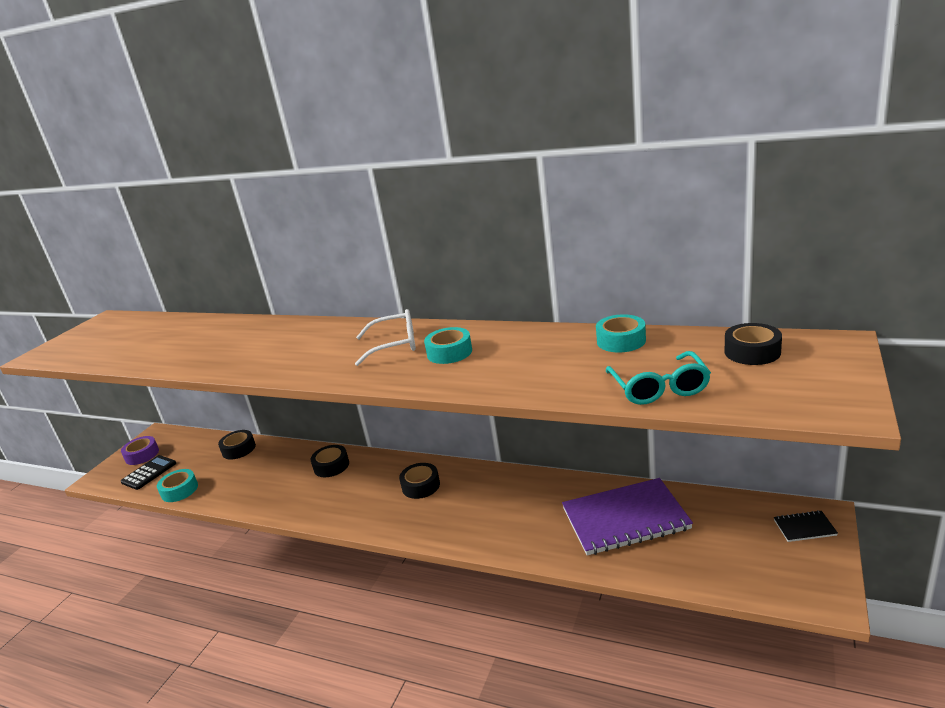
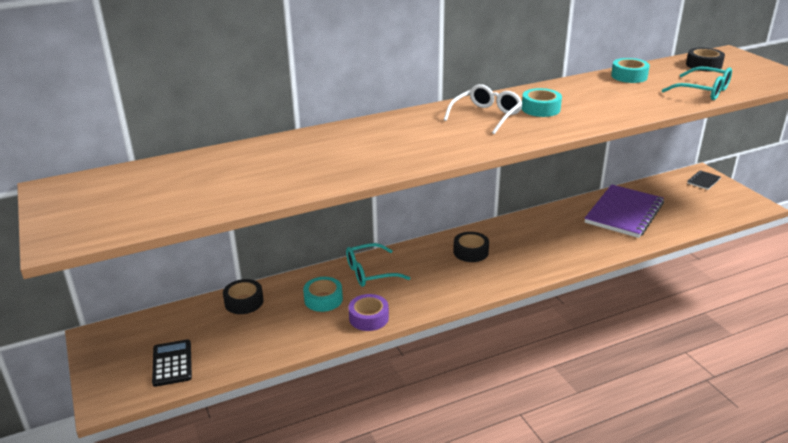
camera: 50 degrees left, 5 degrees up
(142, 455) = (123, 357): purple tape -> purple tape (369, 318)
(179, 490) = (248, 355): turquoise tape -> turquoise tape (323, 299)
(331, 466) = (370, 272): black tape -> turquoise glasses

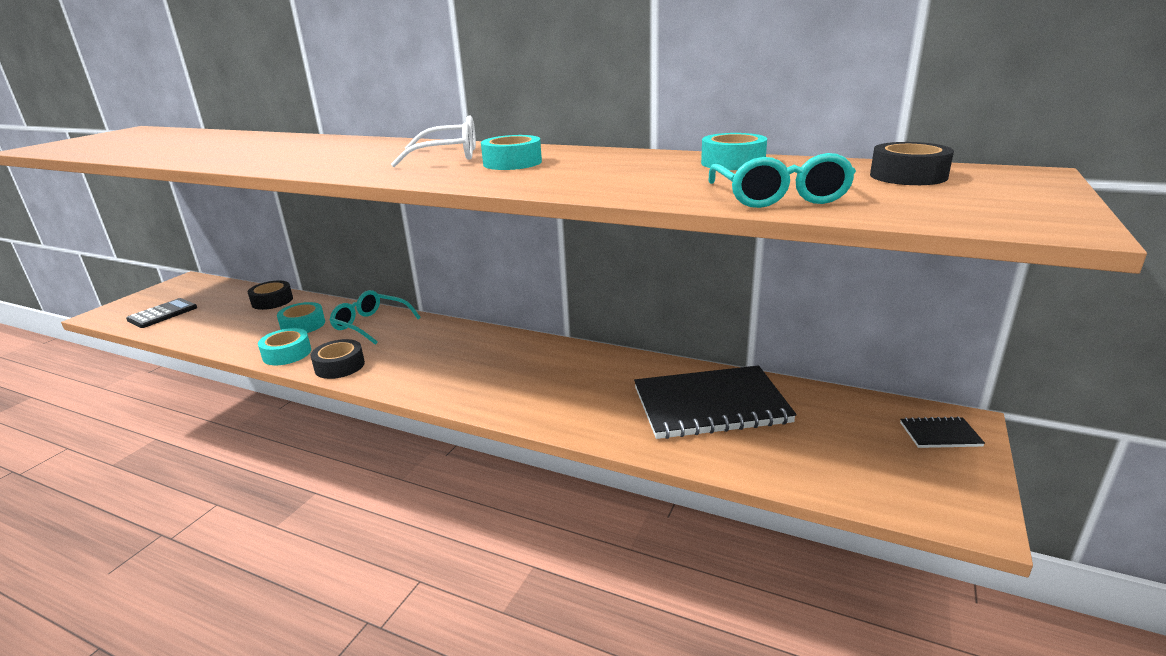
camera: 50 degrees right, 5 degrees down
(369, 318) = (287, 353): purple tape -> turquoise tape
(470, 252) = (469, 352): black tape -> black tape (340, 366)
(624, 213) = (710, 405): purple notebook -> black notebook

